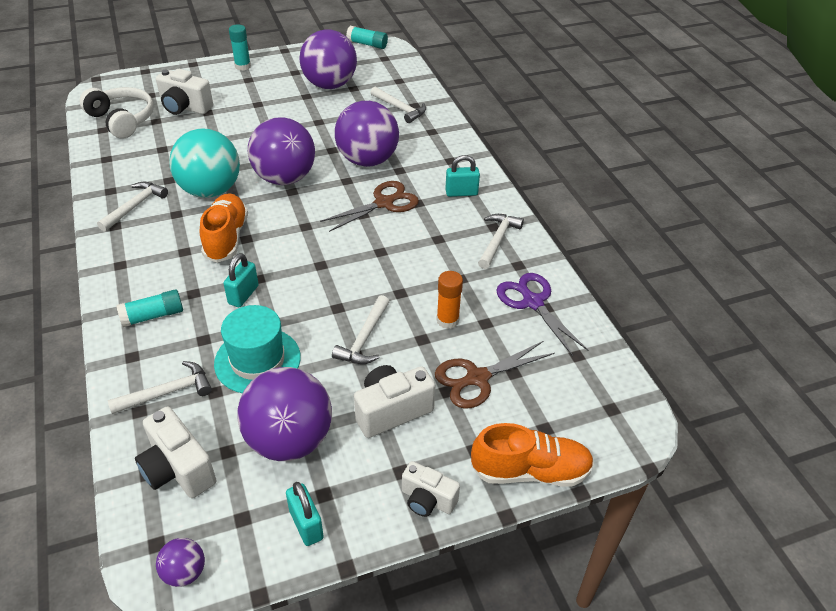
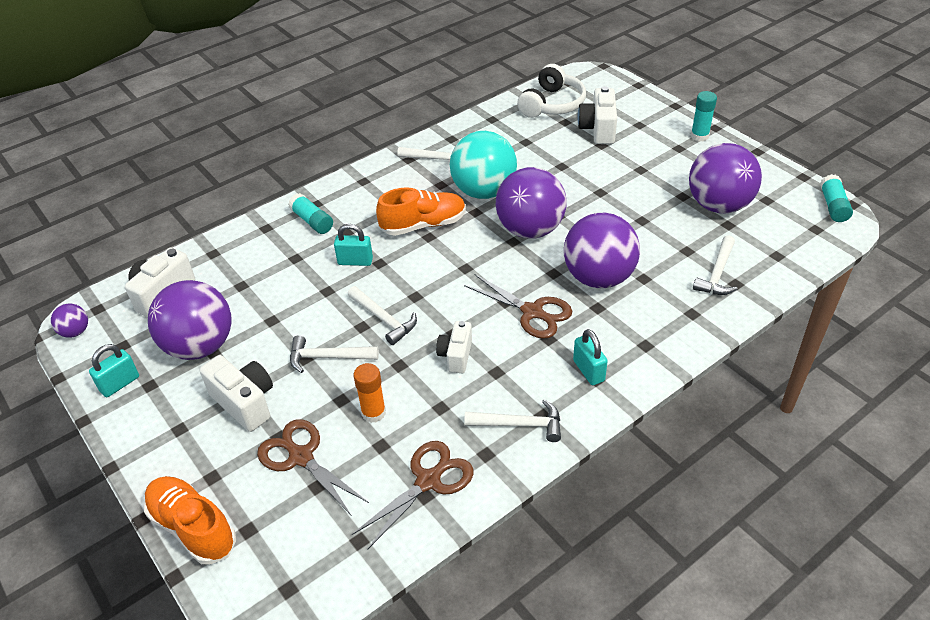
camera: 75 degrees right, 0 degrees up
(167, 392) = (234, 260): white hammer -> white hammer (384, 319)
(257, 360) = (281, 297): turquoise hat -> none
(427, 500) = (151, 455): white camera -> white camera (456, 355)
(530, 471) = (193, 528): orange shoe -> orange shoe turned 150 degrees clockwise
(532, 302) = (429, 480): purple scissors -> brown scissors

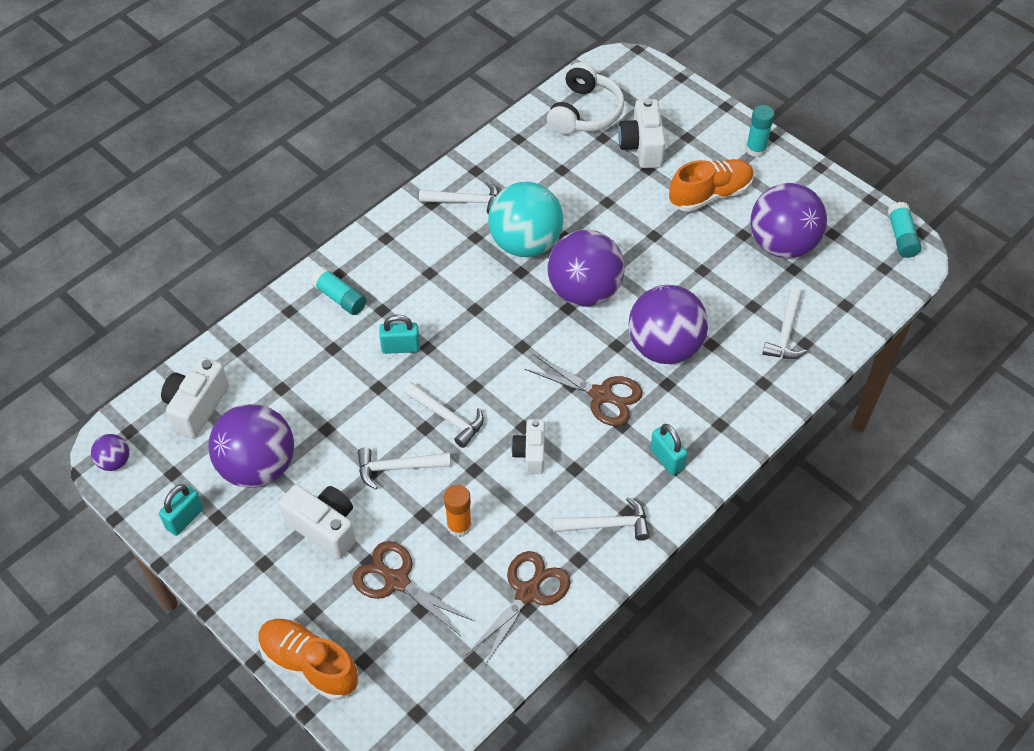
camera: 10 degrees left, 10 degrees up
(423, 225) = (466, 293): orange shoe -> orange shoe (710, 195)

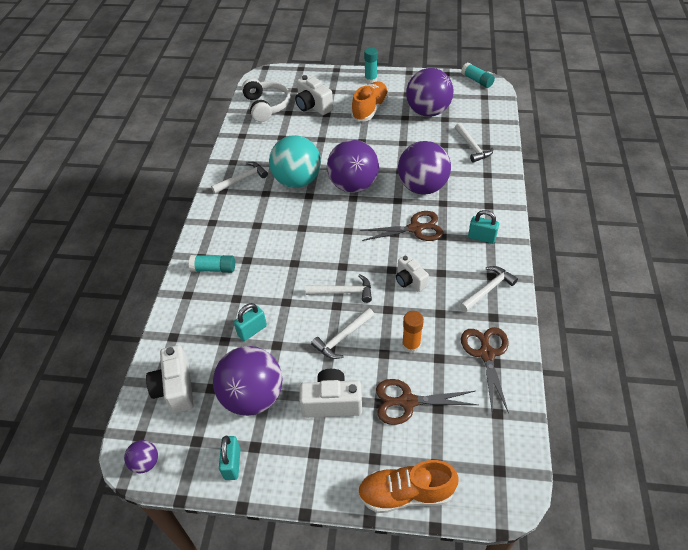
camera: 35 degrees left, 5 degrees down
(400, 347) = (278, 272): turquoise padlock -> turquoise padlock (252, 330)

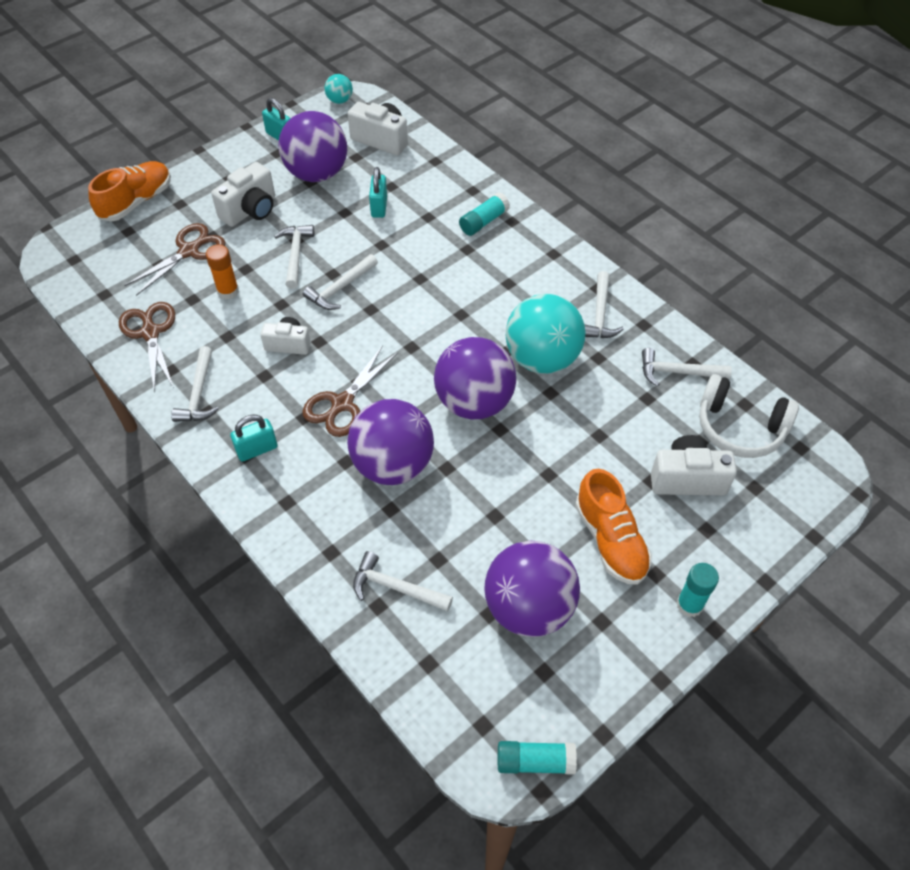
camera: 130 degrees right, 5 degrees up
(145, 463) = (339, 100): purple ball -> turquoise ball
(253, 137) = (678, 372): none -> white hammer
(486, 353) = (150, 332): brown scissors -> brown scissors turned 150 degrees counterclockwise

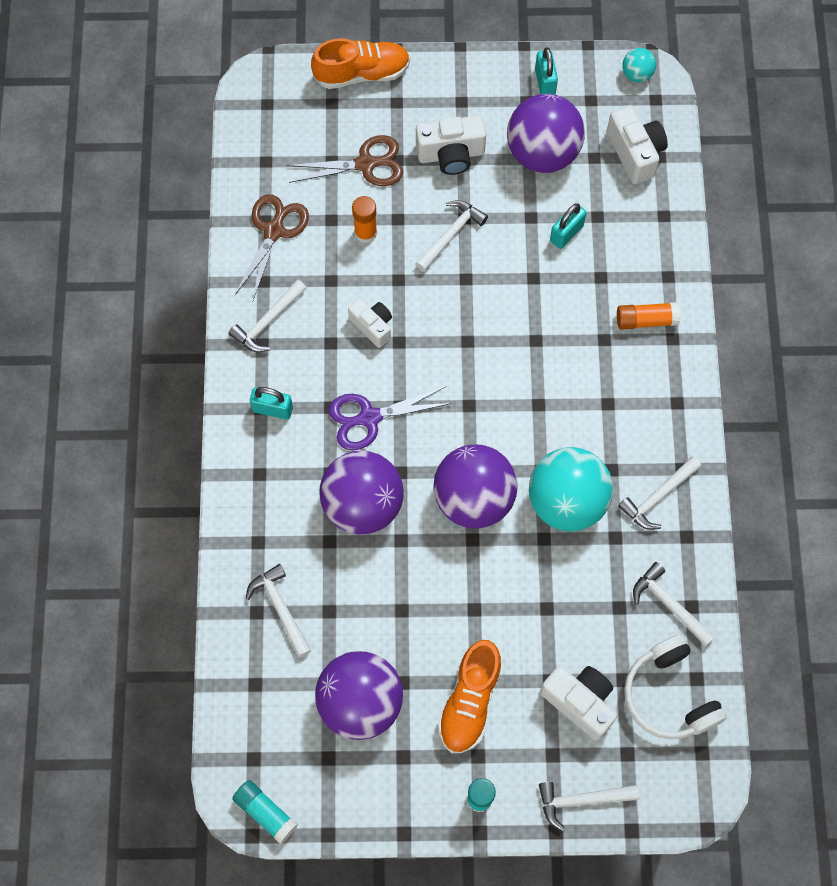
camera: 40 degrees right, 15 degrees up
(340, 288) = (460, 300): white hammer -> white hammer (582, 800)
(342, 404) = (369, 418): brown scissors -> purple scissors
(483, 221) = (646, 320): turquoise glue stick -> orange glue stick

